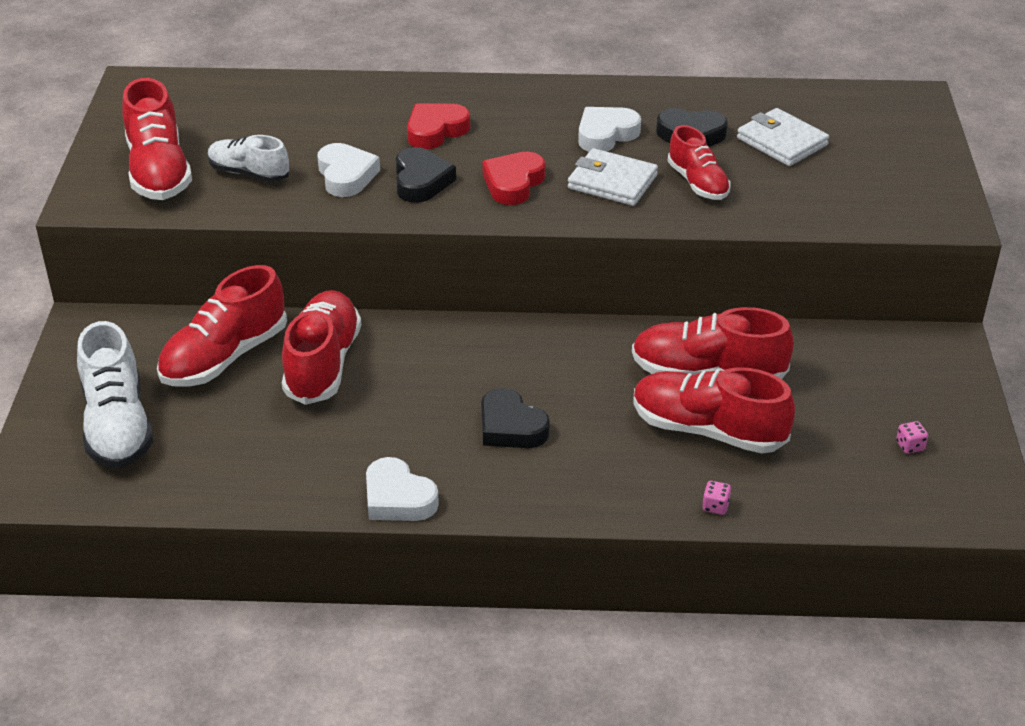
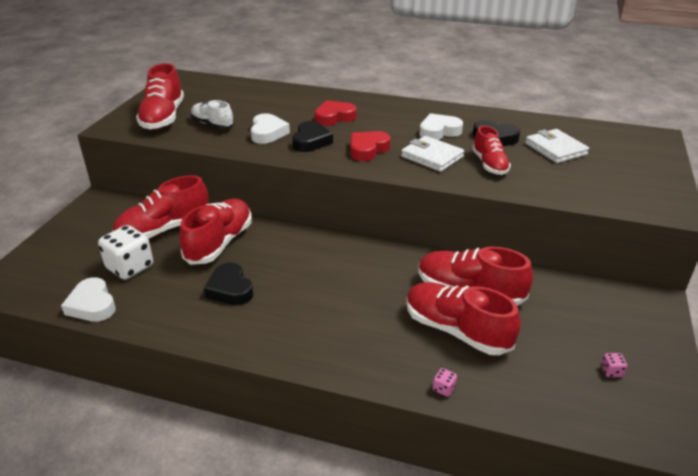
camera: 15 degrees right, 5 degrees down
(117, 425) = (77, 258): white shoe -> none
(209, 425) = (130, 267): none -> white dice
(398, 498) = (220, 337): white heart -> white heart (92, 305)
(510, 427) = (318, 303): black heart -> black heart (230, 289)

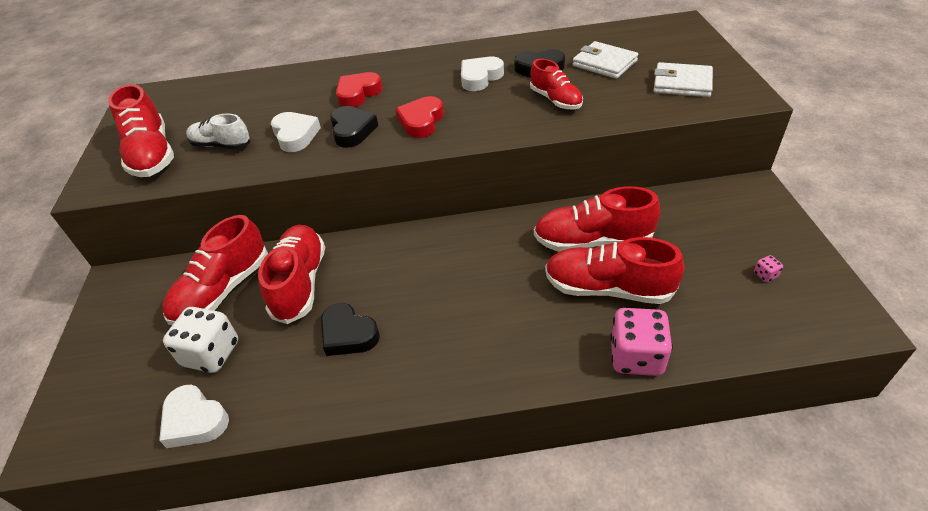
camera: 20 degrees left, 10 degrees up
(432, 157) = (493, 109): white wallet -> white wallet (682, 83)
(443, 389) = (636, 357): pink dice -> pink dice, size x2.48

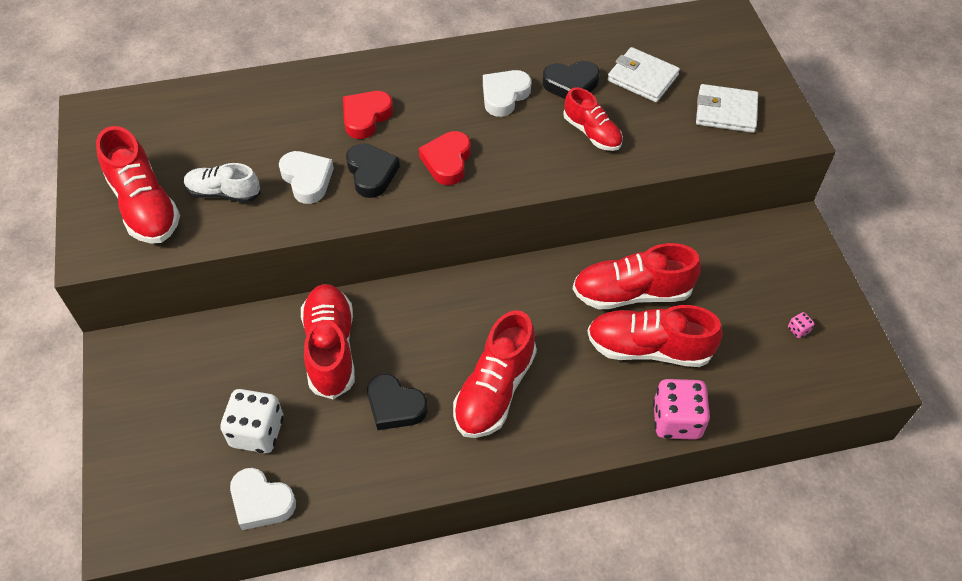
camera: 10 degrees left, 10 degrees up
(223, 290) = (247, 359): red shoe -> red shoe (494, 390)

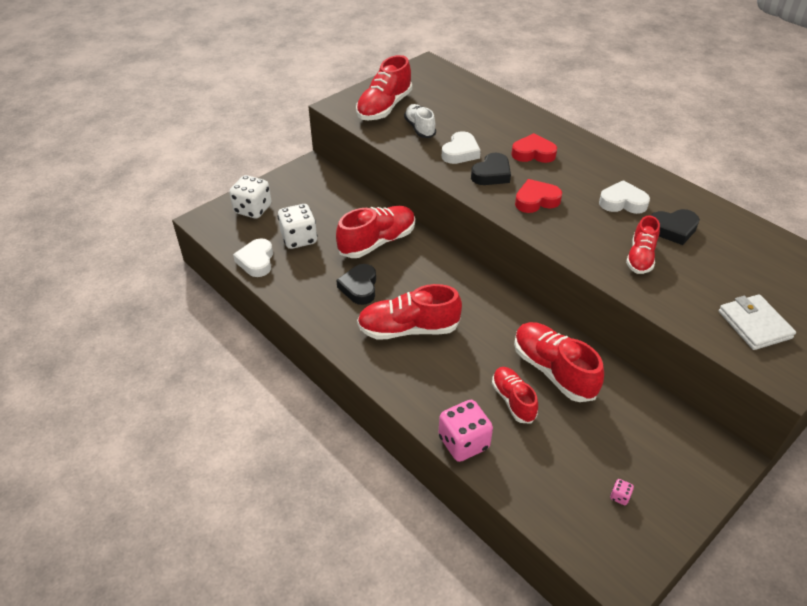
camera: 60 degrees right, 10 degrees down
(151, 462) = (253, 209): none -> white dice
(571, 85) = (673, 229): black heart -> black heart turned 60 degrees counterclockwise
(642, 78) = (728, 263): white wallet -> none
(648, 348) = (513, 400): red shoe -> red shoe, size x0.62

